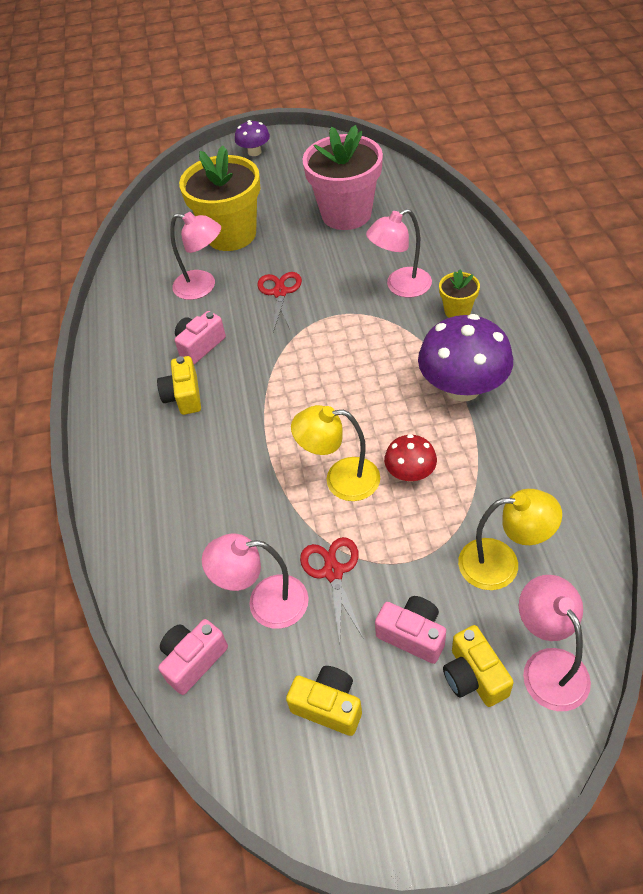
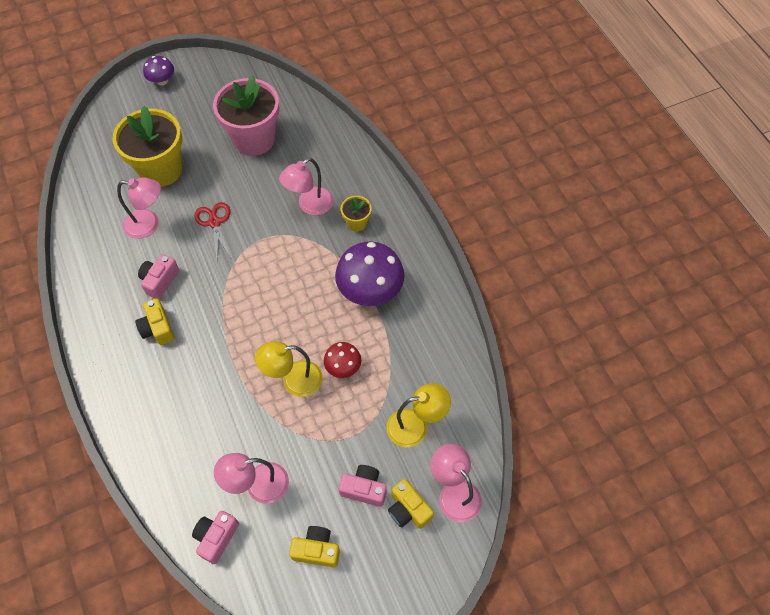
camera: 20 degrees left, 10 degrees up
(333, 572) = (301, 453): red scissors -> none

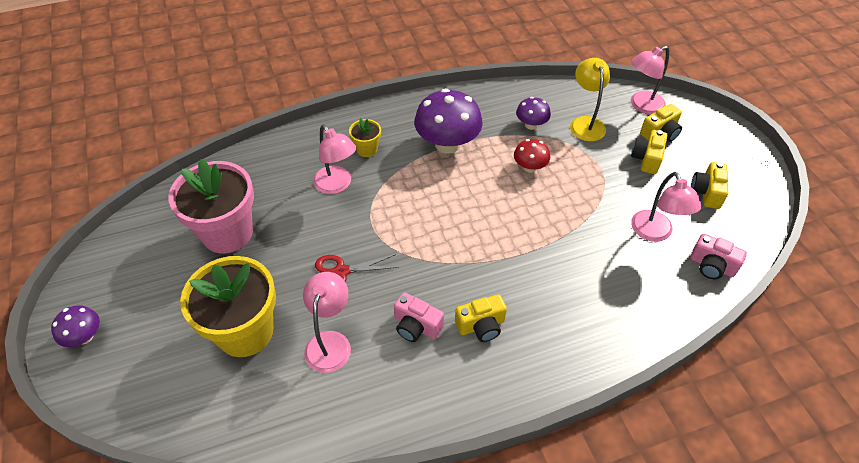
camera: 85 degrees left, 10 degrees down
(294, 380) = (544, 204): yellow lamp -> none
(364, 489) = (646, 159): pink camera -> yellow camera
(407, 369) = (531, 125): none -> purple mushroom

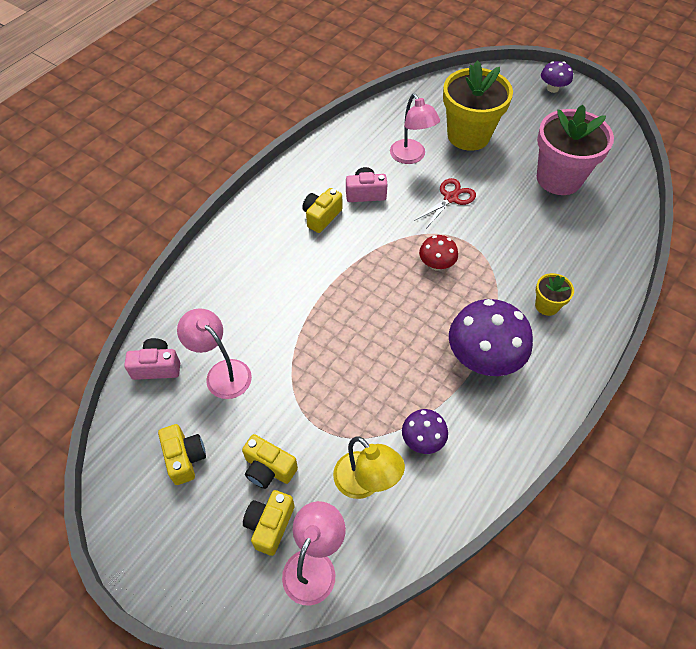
camera: 145 degrees right, 5 degrees up
(337, 185) = (530, 257): pink lamp -> none
(529, 167) = (384, 379): red mushroom -> red mushroom (436, 264)
(646, 159) = (268, 468): yellow camera -> yellow camera turned 135 degrees clockwise

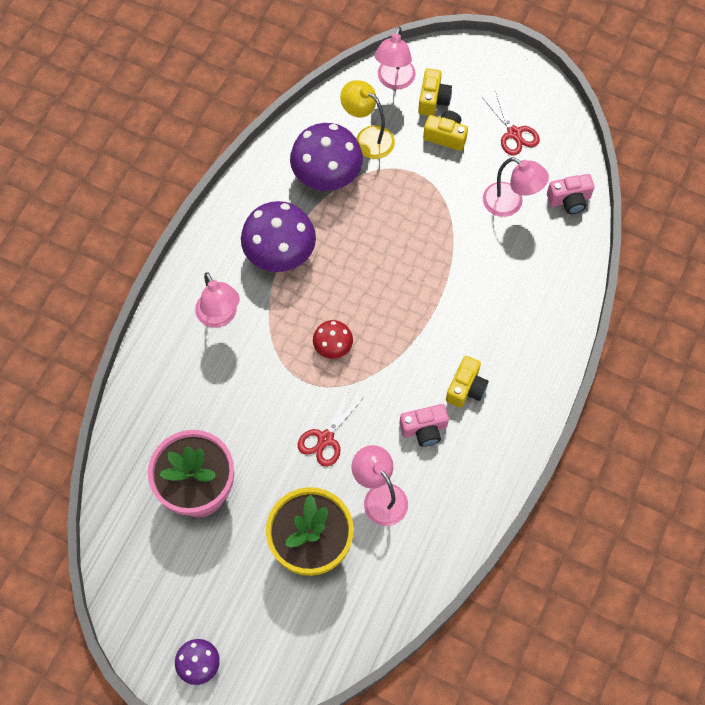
camera: 170 degrees right, 10 degrees up
(185, 458) = (514, 133): yellow camera -> red scissors
(422, 440) = (327, 176): purple mushroom -> purple mushroom, size x1.90
(547, 305) = (220, 317): yellow flower pot -> pink lamp

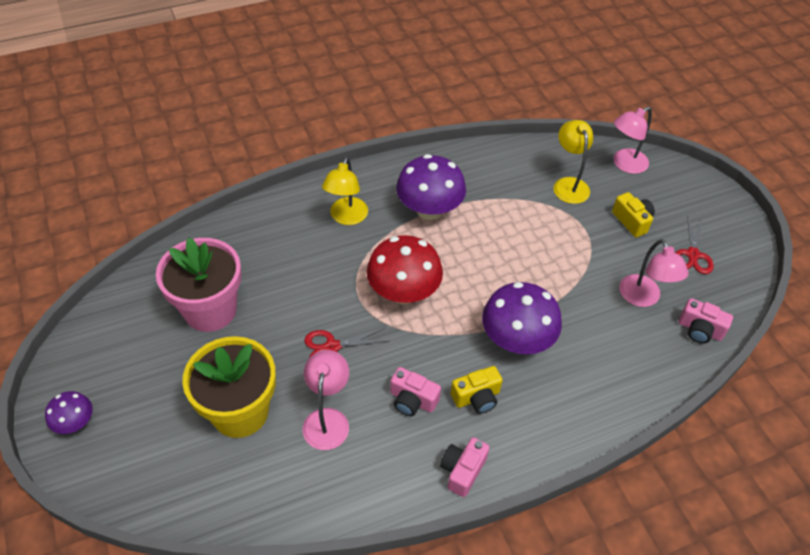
camera: 40 degrees right, 15 degrees down
(220, 317) = (346, 217): pink lamp -> yellow lamp
(327, 176) = (513, 187): purple mushroom -> purple mushroom (516, 340)
(333, 347) = (403, 292): red mushroom -> red mushroom, size x1.90
(433, 100) = (644, 193): yellow camera -> none
(506, 451) = (462, 470): none -> pink camera

